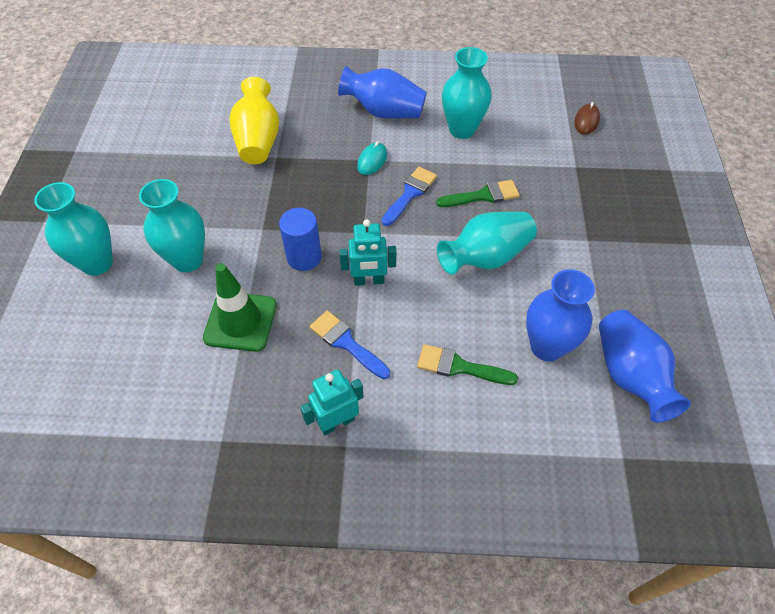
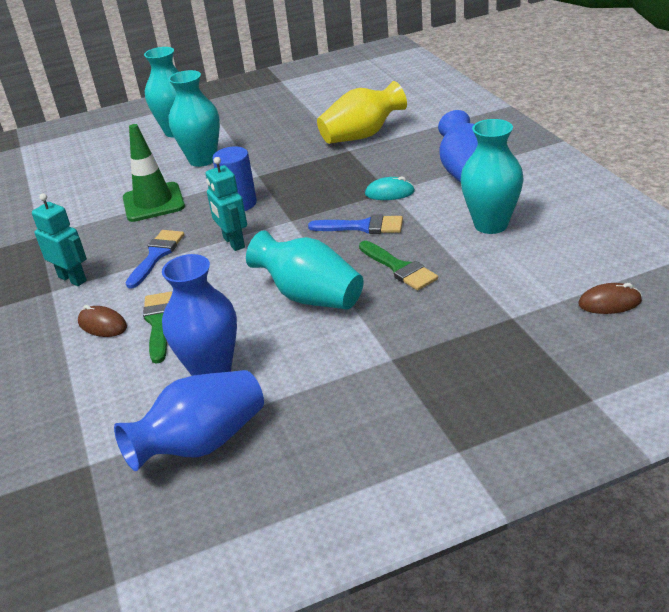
camera: 70 degrees right, 20 degrees down
(435, 411) = (102, 325): none -> brown mouse

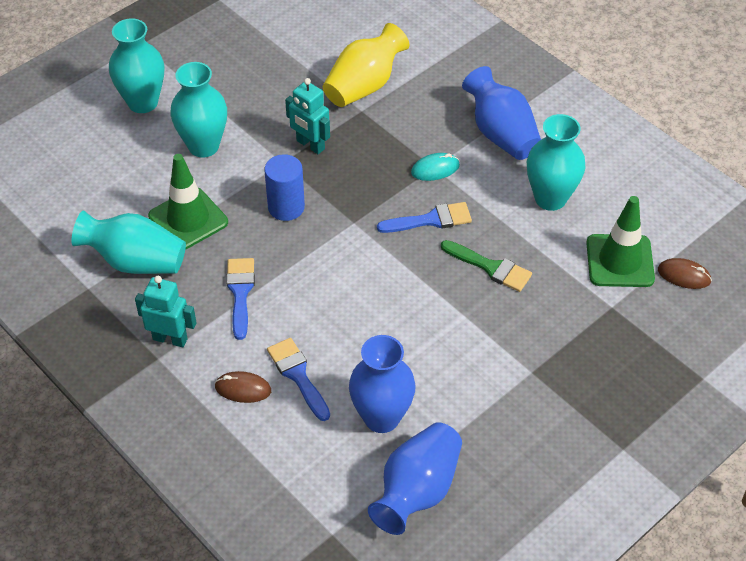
camera: 25 degrees left, 15 degrees up
(159, 323) = (298, 375): green brush -> blue brush
(233, 243) = (311, 262): turquoise robot -> turquoise robot (310, 145)
(310, 296) = (425, 316): turquoise vase -> turquoise vase (135, 261)
(540, 281) = (620, 261): none -> green traffic cone
(609, 303) = (684, 275): brown mouse -> brown mouse turned 45 degrees clockwise

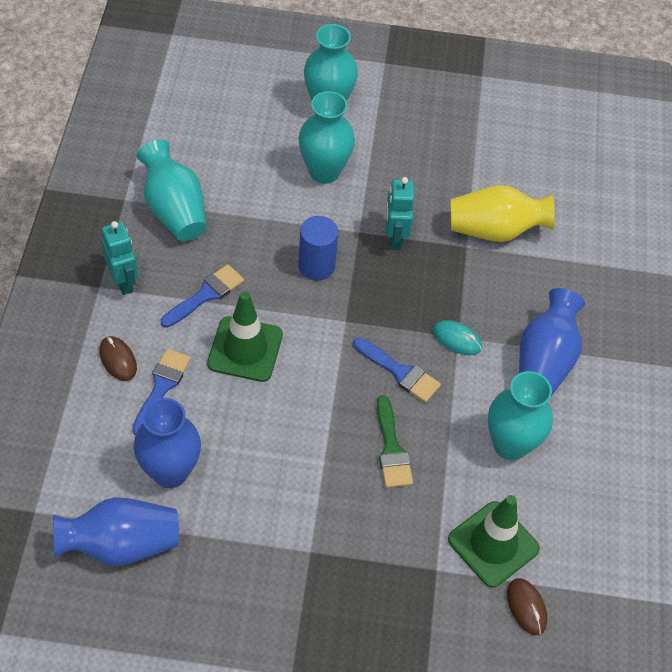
camera: 45 degrees right, 5 degrees up
(188, 219) = (244, 213): green traffic cone -> green traffic cone (245, 349)

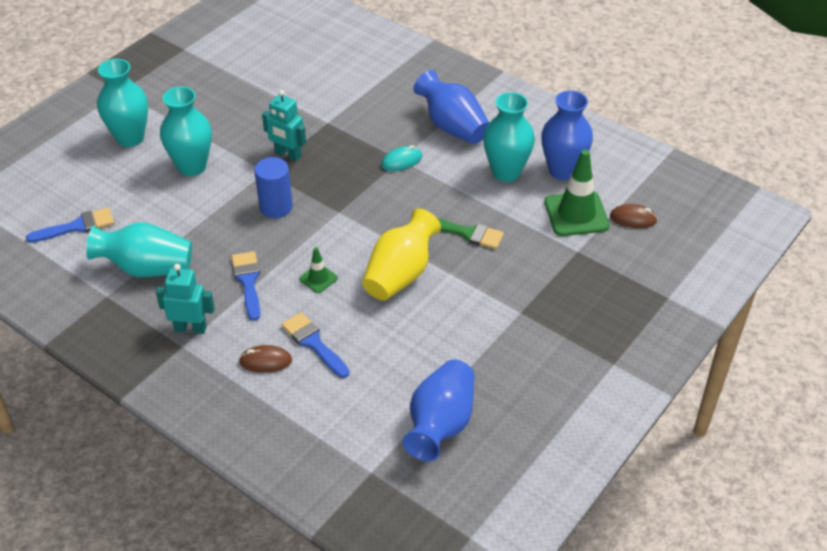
camera: 55 degrees left, 10 degrees down
(170, 472) = (396, 368): blue vase -> blue vase (562, 170)
(245, 349) = (318, 278): green traffic cone -> green traffic cone, size x0.50
(400, 372) = (406, 201): blue brush -> blue brush (77, 226)
(495, 230) = (326, 103): yellow vase -> yellow vase (400, 274)

